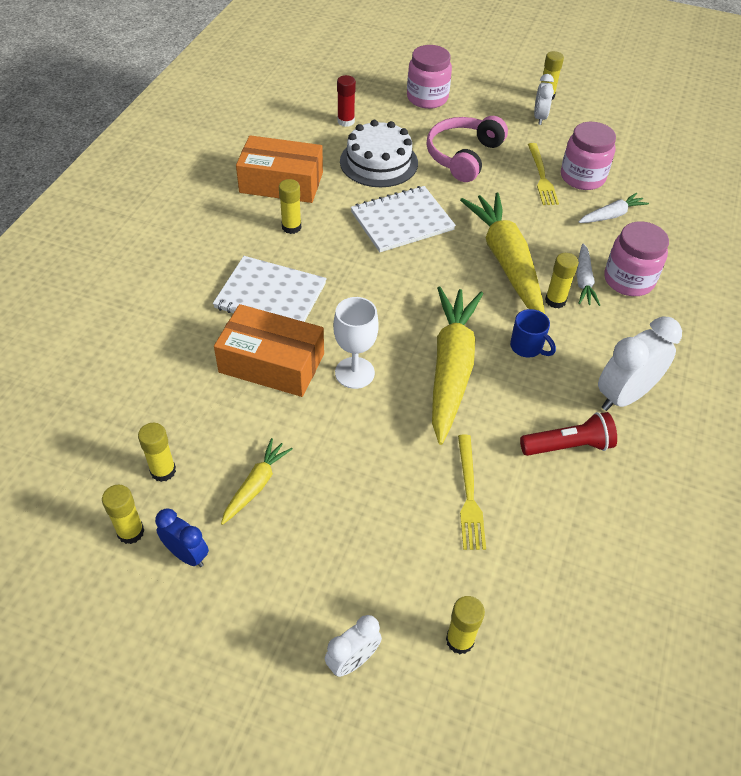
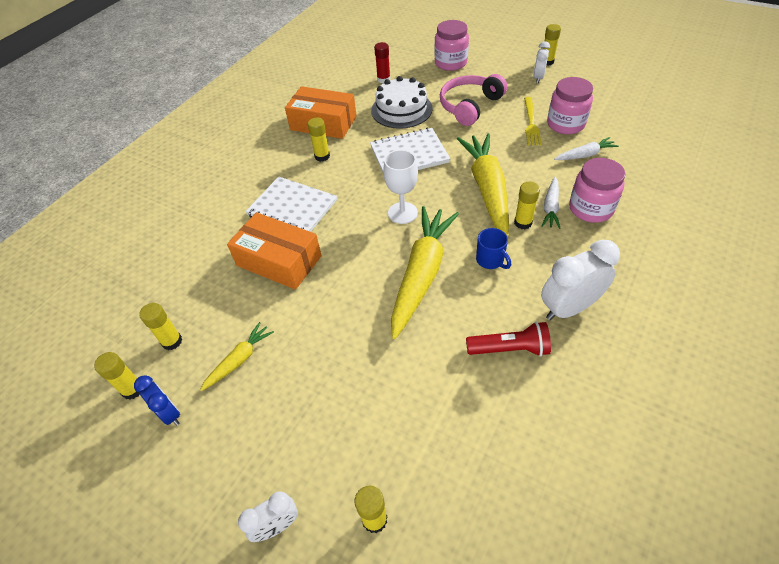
camera: 15 degrees right, 0 degrees up
(354, 373) = (342, 273): white goblet -> white goblet (402, 213)
(469, 495) = (413, 385): yellow fork -> none

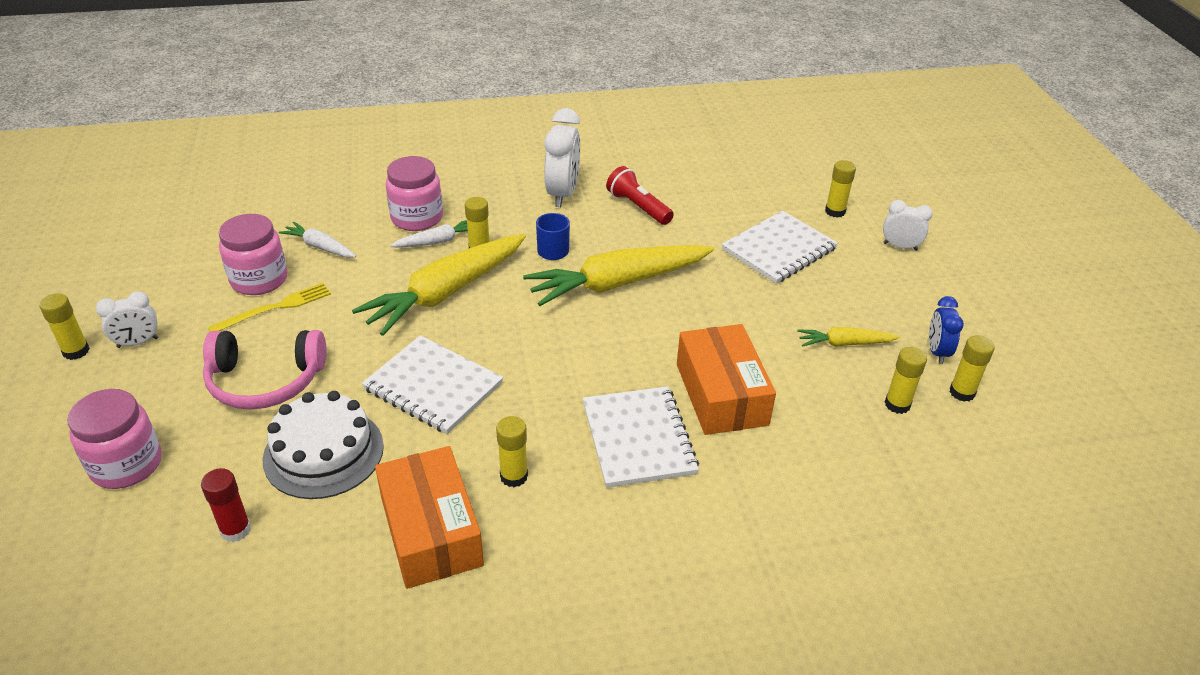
camera: 135 degrees left, 10 degrees down
(367, 410) = (779, 249): none -> white notebook
(402, 213) = (548, 337): white goblet -> none
(569, 308) = (562, 194): white clock -> white clock turned 105 degrees counterclockwise

